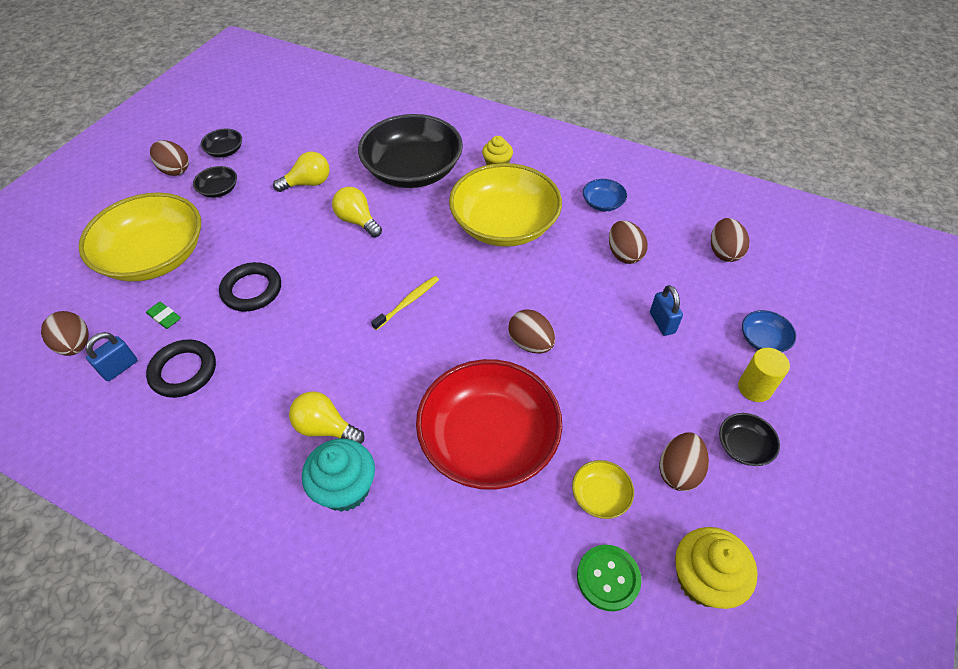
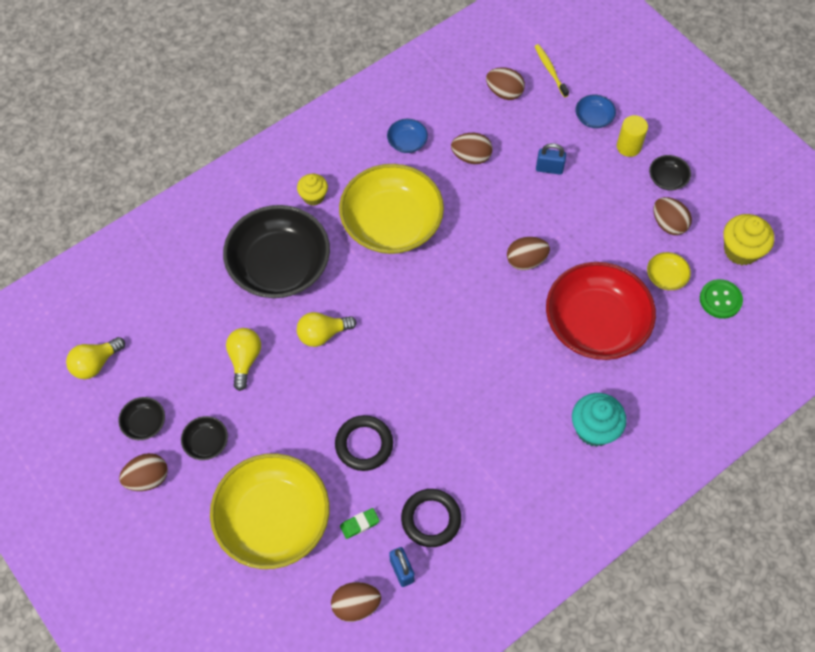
camera: 65 degrees left, 10 degrees up
(325, 428) = (537, 427): yellow light bulb -> yellow light bulb (95, 364)
(408, 302) = (442, 328): yellow toothbrush -> yellow toothbrush (550, 70)

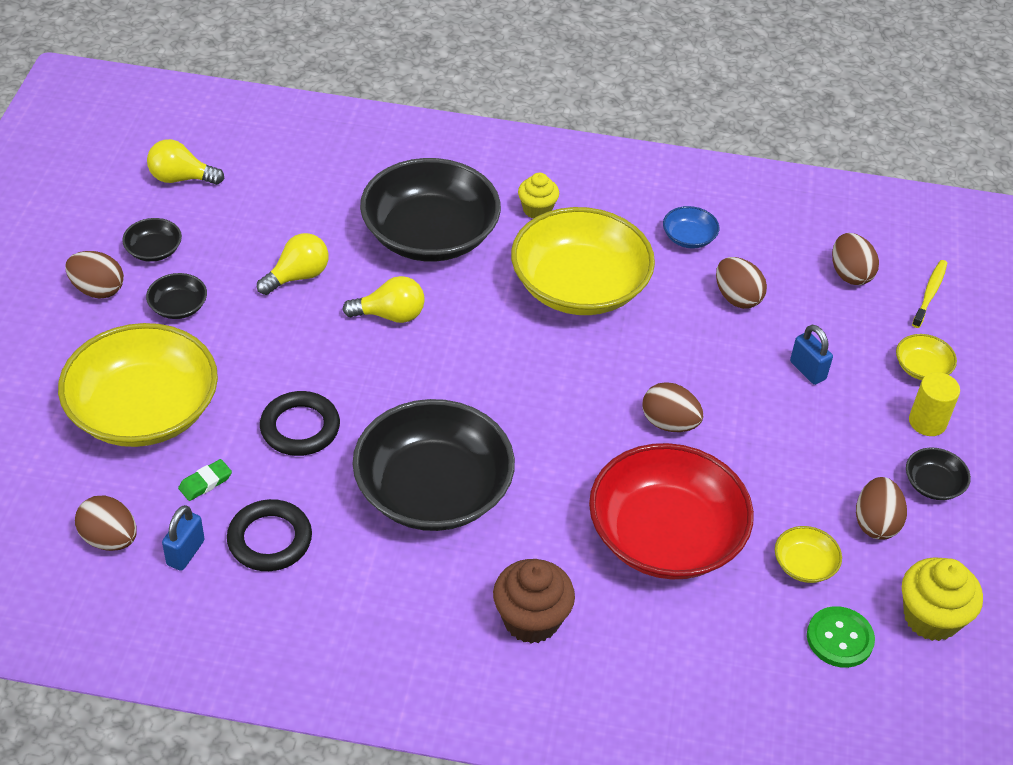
camera: 45 degrees right, 15 degrees down
(322, 334) = (390, 315): yellow light bulb -> yellow light bulb turned 150 degrees clockwise
(359, 524) = (205, 482): green eraser -> green eraser turned 60 degrees counterclockwise
(469, 410) = (433, 490): none -> black bowl
(593, 118) = (922, 368): blue bowl -> yellow bowl
(594, 429) = (531, 620): turquoise cupcake -> brown cupcake

